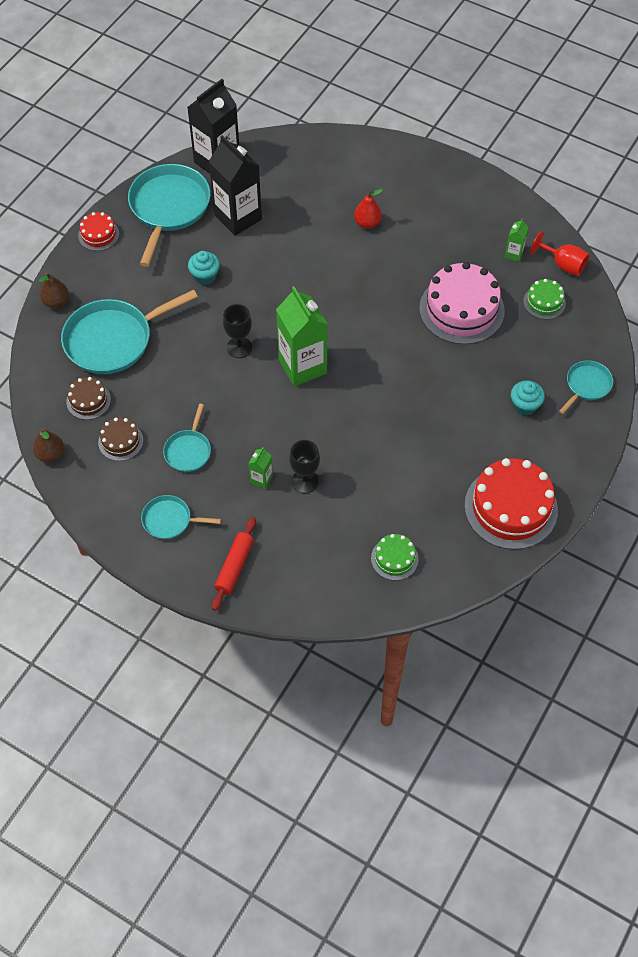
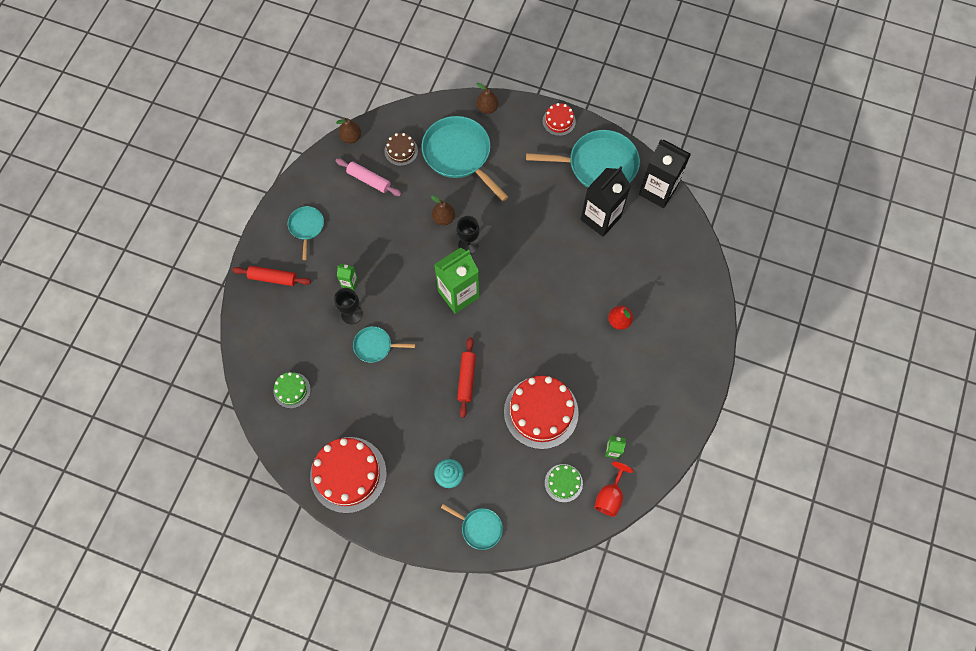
camera: 80 degrees right, 10 degrees up
(120, 441) = (369, 180): brown cake -> pink rolling pin
(188, 451) = (367, 227): turquoise pan -> turquoise pan (375, 346)
(197, 368) = (443, 218): none -> brown pear
(205, 276) = (534, 206): turquoise cupcake -> none
(410, 373) = (466, 378): none -> red rolling pin
(461, 309) = (541, 412): pink cake -> red cake

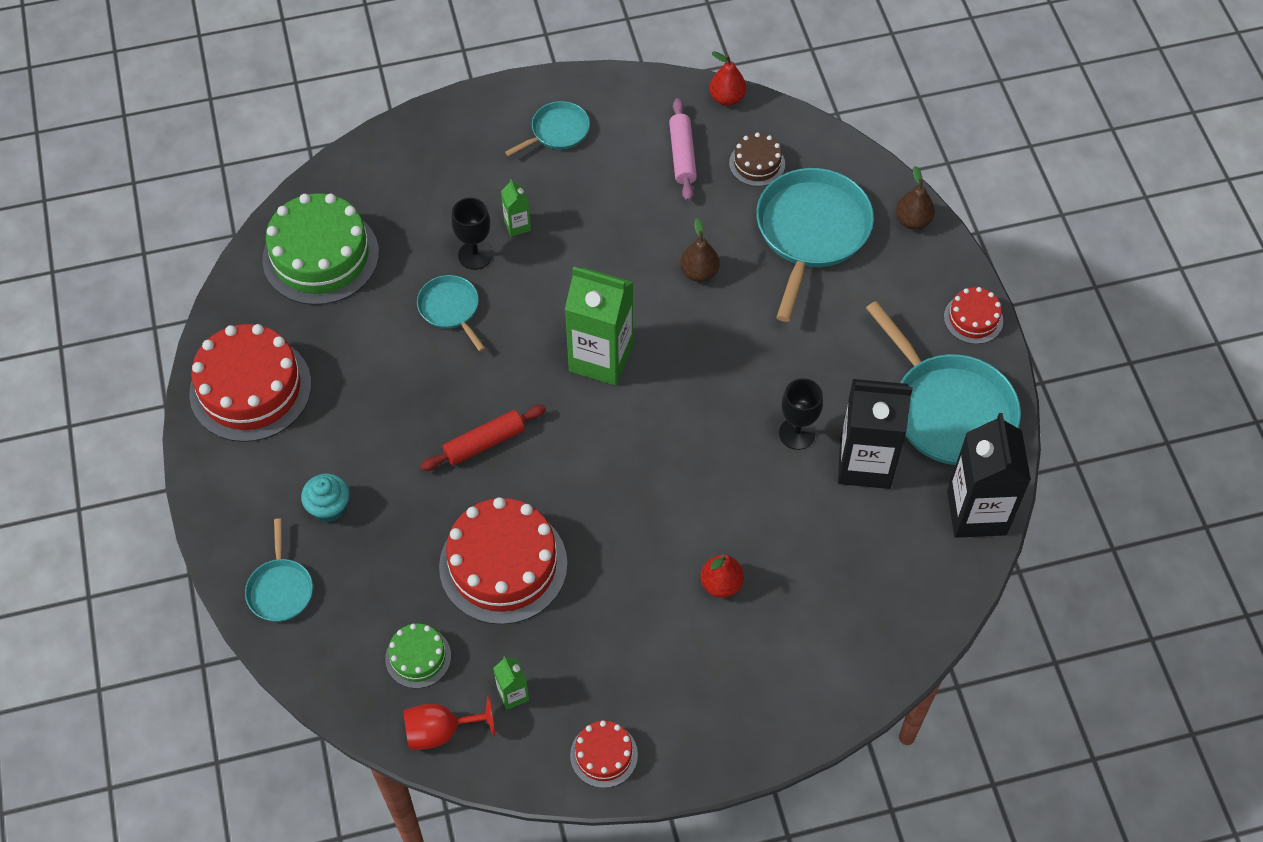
camera: 55 degrees right, 10 degrees down
(273, 278) = (457, 141): red rolling pin -> none
(292, 390) = (321, 256): green cake -> green cake, size x2.00
(351, 137) = (727, 98): brown pear -> red pear
(468, 244) = (684, 325): black goblet -> black goblet (797, 433)
(670, 429) = (604, 755): none -> red cake

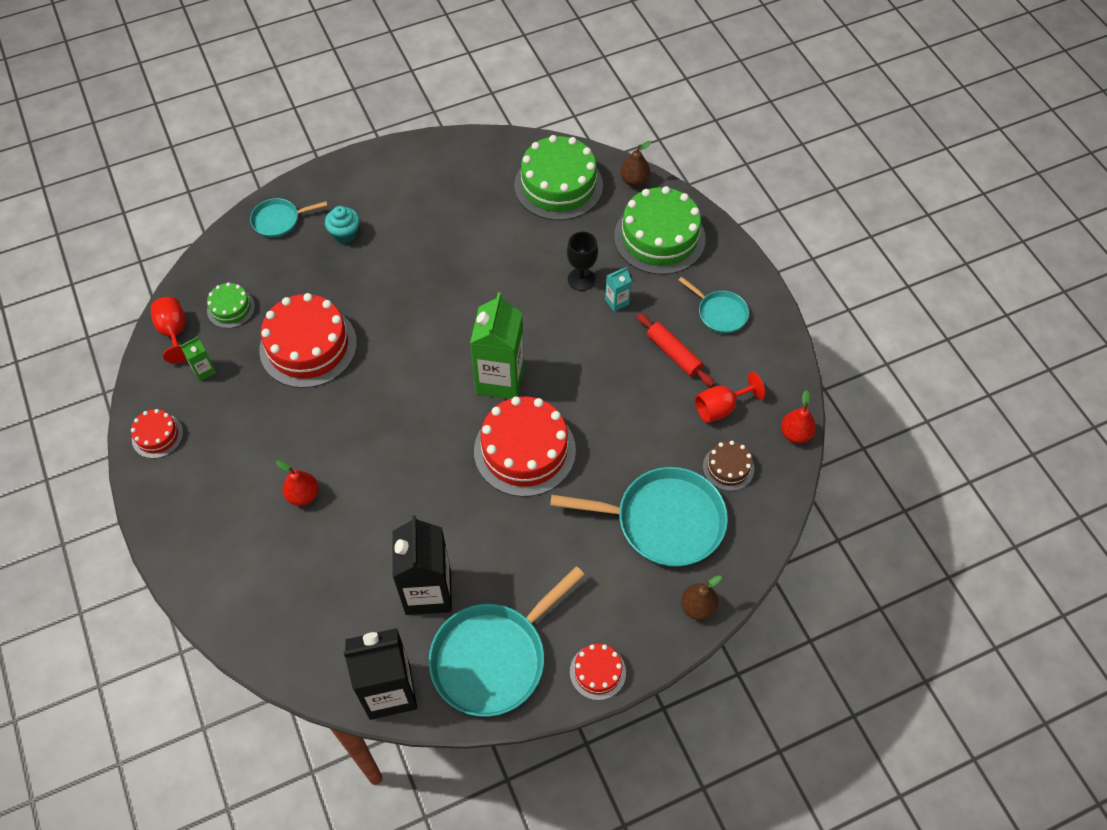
camera: 80 degrees right, 0 degrees up
(250, 388) = (436, 170): red cake -> red cake (524, 450)
(434, 167) = (659, 237): none -> green cake
(450, 308) = (528, 273): turquoise pan -> none
(484, 443) = (411, 316): red rolling pin -> red rolling pin (674, 354)
(517, 225) = (616, 302): green carton -> turquoise carton
(682, 155) = (721, 408): pink rolling pin -> red goblet
(699, 272) = (599, 438): brown pear -> brown pear (634, 181)
(797, 433) = (450, 534): black goblet -> none

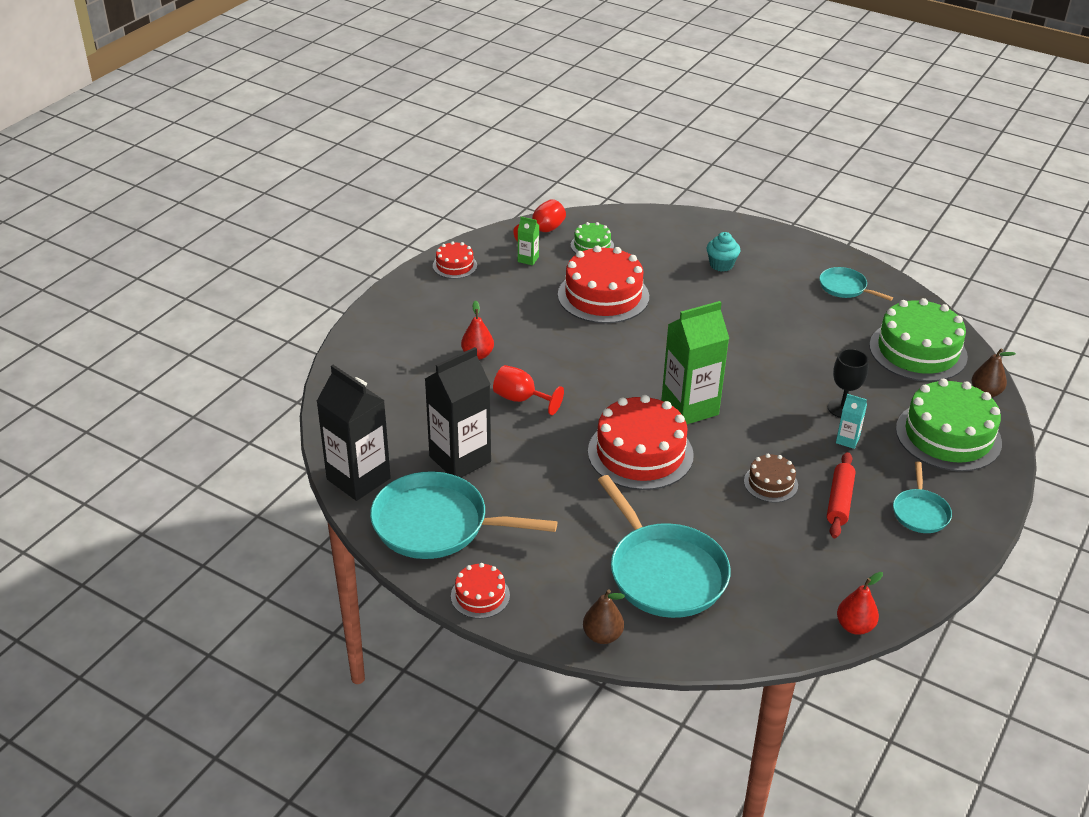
camera: 55 degrees right, 20 degrees down
(278, 220) = (692, 229): turquoise pan -> turquoise pan (845, 287)
(721, 408) = (821, 559): red goblet -> red goblet (521, 399)
(728, 467) = (765, 593): brown cake -> brown cake (770, 483)

